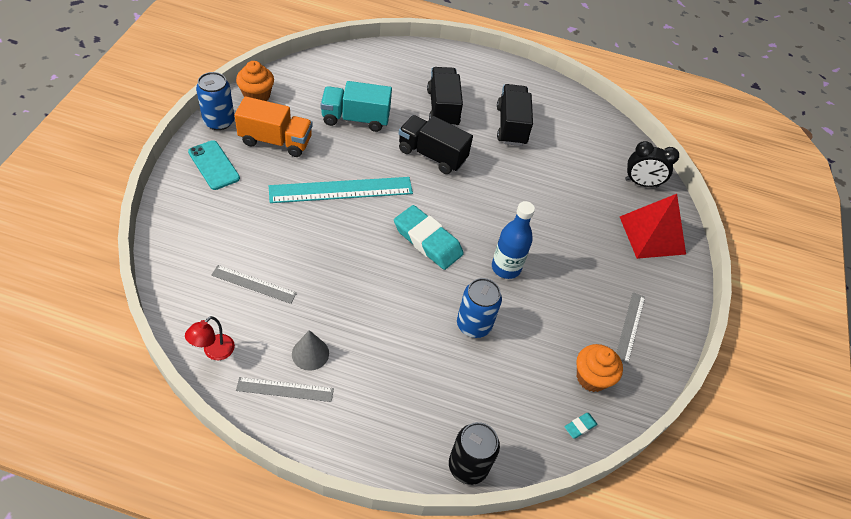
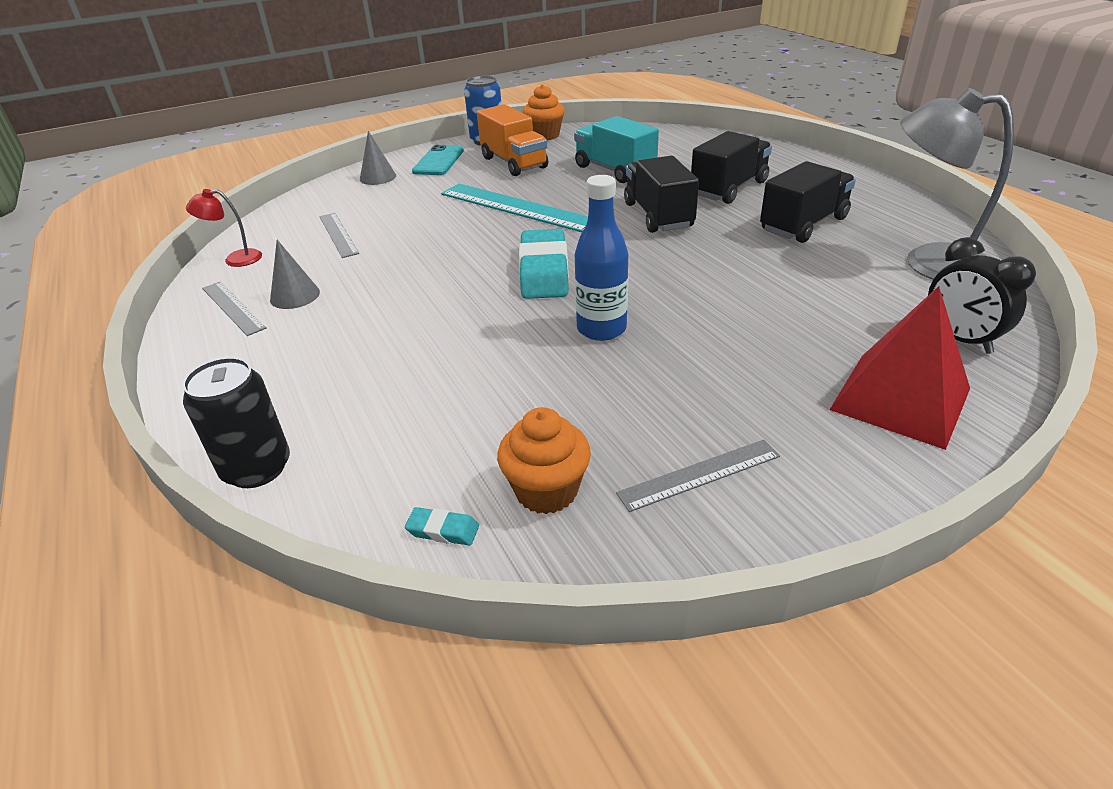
camera: 55 degrees right, 15 degrees down
(190, 208) = (378, 177): none -> grey cone
(474, 324) = (480, 355): blue can -> none
(588, 131) = (929, 262): none -> grey lamp

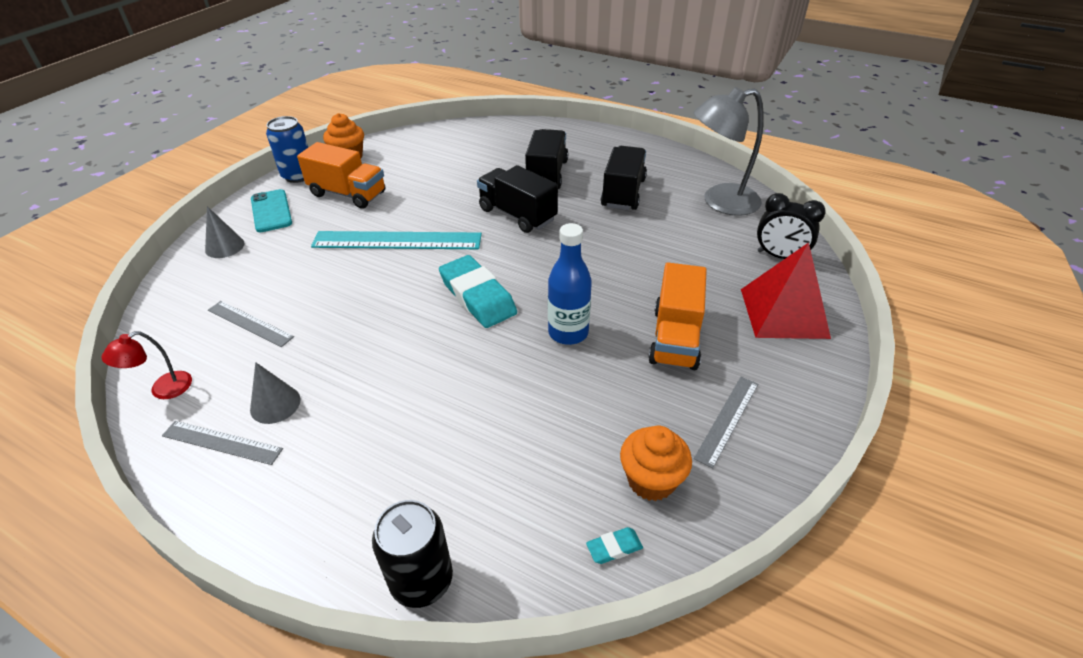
camera: 35 degrees left, 5 degrees up
(614, 170) = (444, 179): turquoise truck -> none
(720, 374) = (675, 338): none -> orange truck

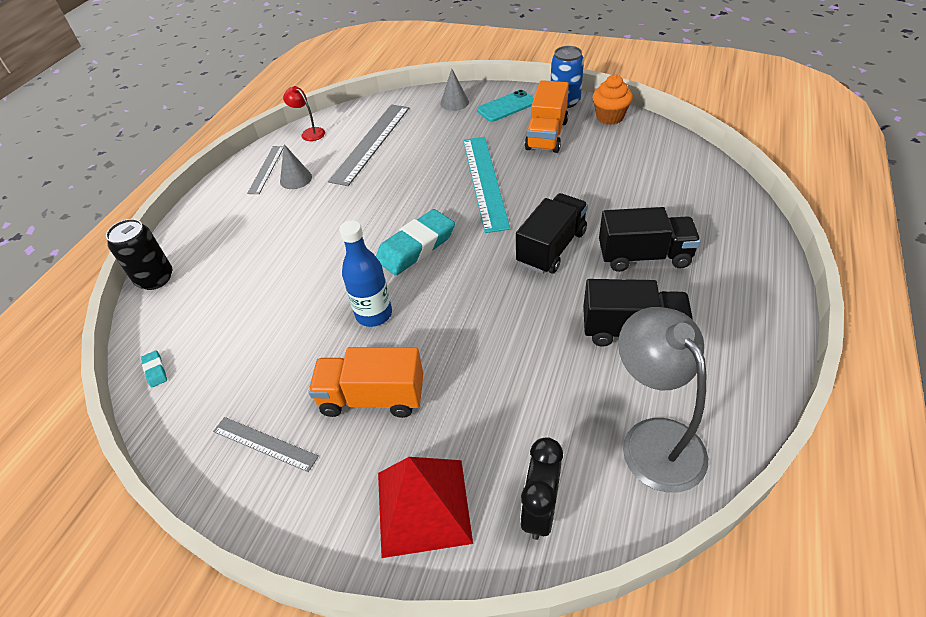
camera: 85 degrees right, 5 degrees up
(250, 323) = (371, 143): grey ruler -> grey ruler, size x1.82
(651, 480) = (208, 388): orange cupcake -> none

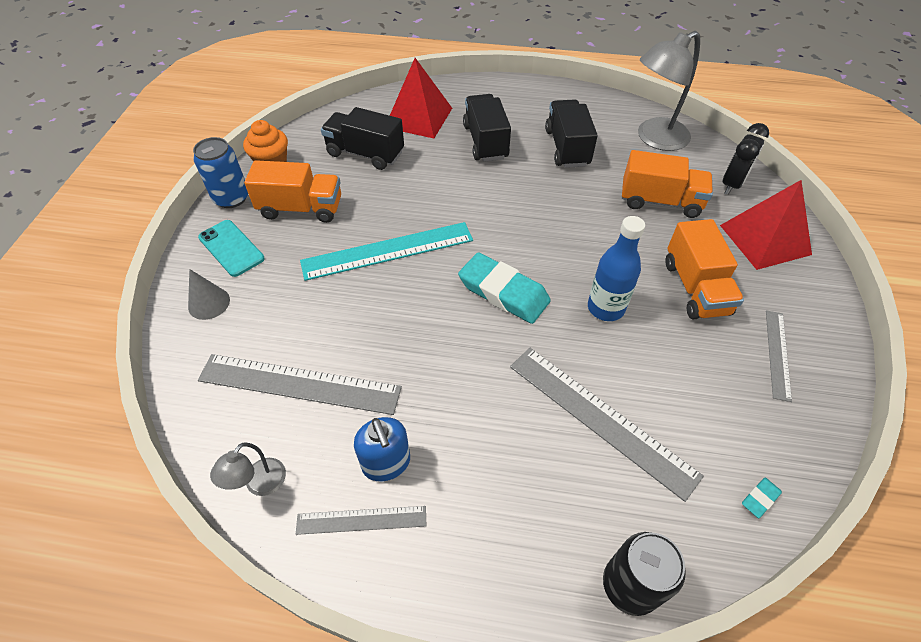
camera: 105 degrees left, 5 degrees up
(270, 287) = (600, 418): none -> grey ruler
(296, 179) = (386, 463): grey cone -> blue soap dispenser
(309, 133) = (259, 484): red lamp -> grey lamp
(516, 405) = (660, 201): none -> orange truck
(540, 510) = (732, 184): black clock -> black clock turned 60 degrees counterclockwise
(551, 248) = (485, 194): black truck -> black truck (365, 154)
(690, 206) = (419, 117): none -> red pyramid

